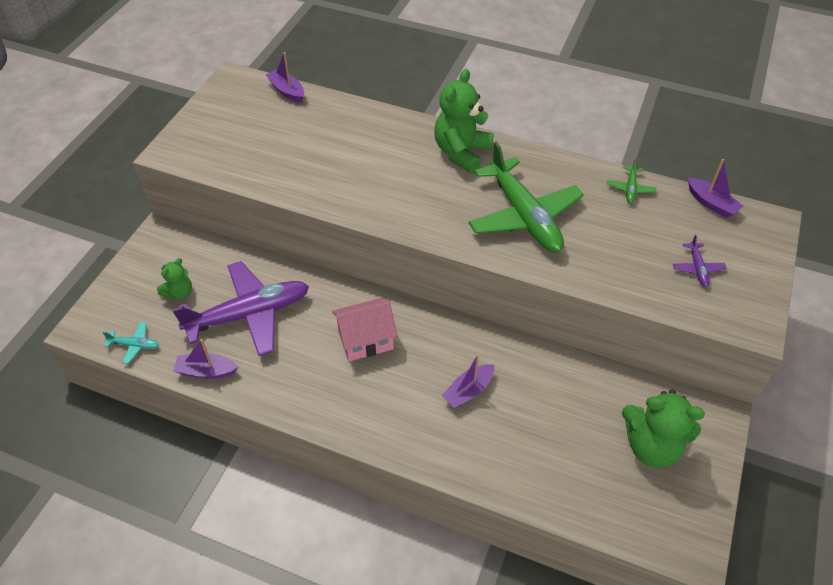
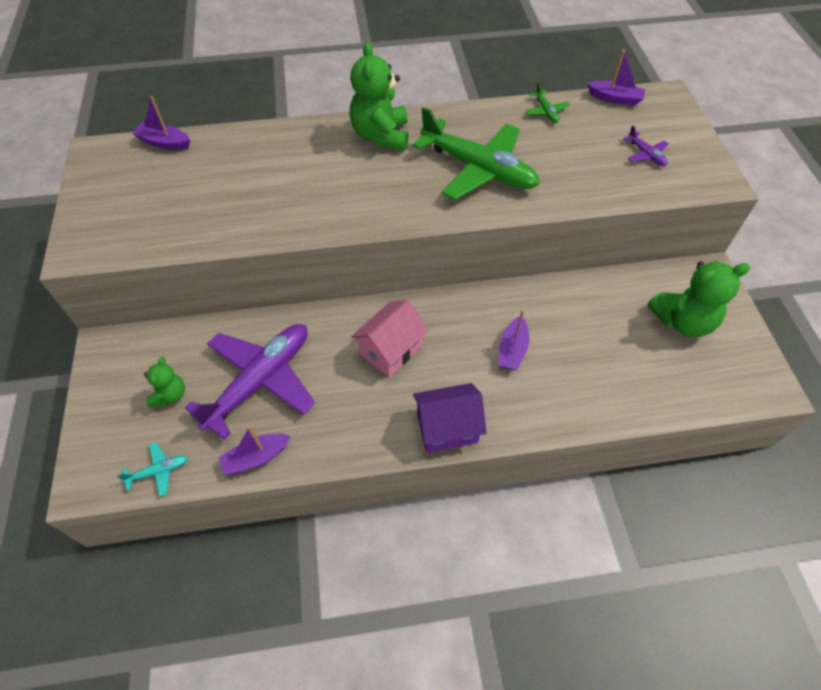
camera: 30 degrees left, 5 degrees up
(365, 426) = (447, 428): none -> purple house

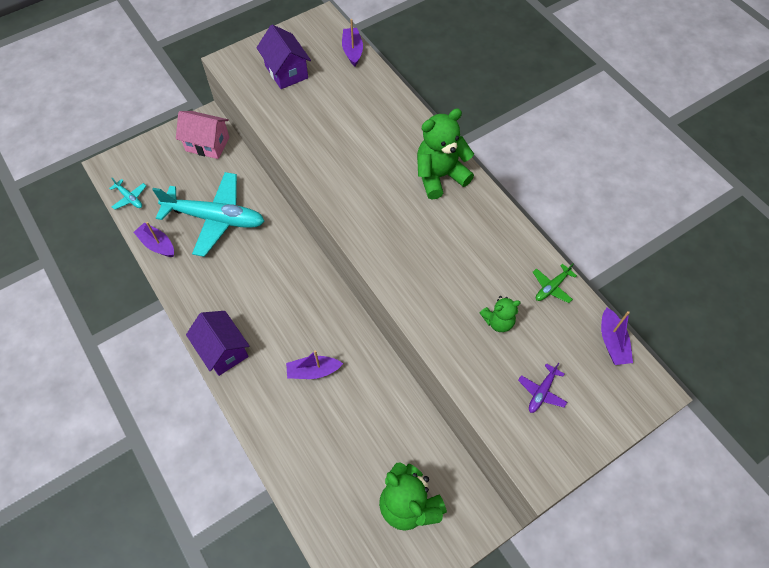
camera: 65 degrees right, 5 degrees up
(142, 205) = (286, 72): none -> purple house
(170, 395) = (184, 175): green teddy bear -> green teddy bear (498, 321)
(260, 381) = (215, 218): purple plane -> turquoise plane
(390, 350) = (275, 286): pink house -> pink house (207, 144)
(478, 169) = (440, 260): green plane -> none

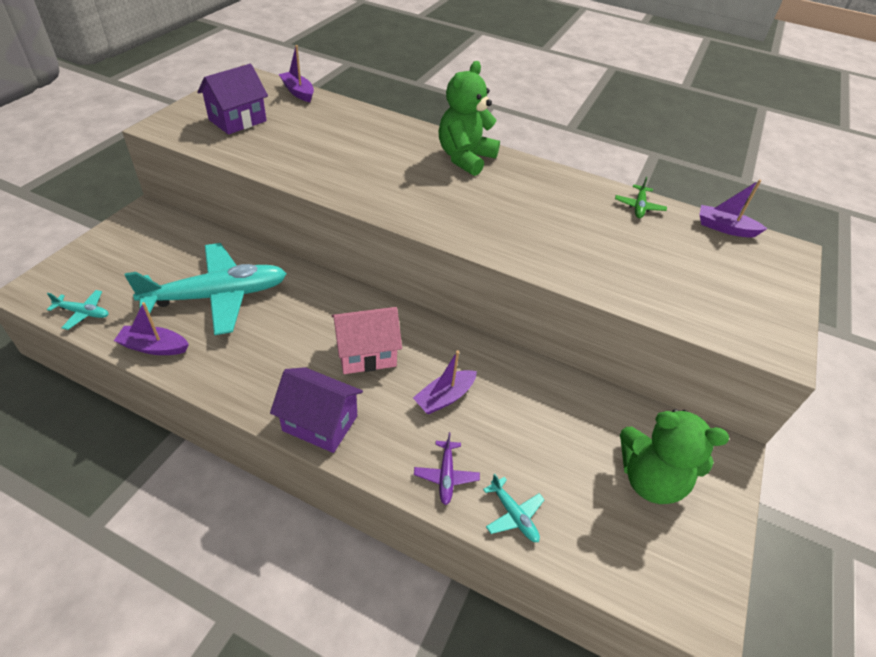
camera: 35 degrees left, 15 degrees down
(207, 144) = (161, 232): pink house -> pink house (366, 354)
(286, 72) = (237, 120): purple house -> purple house turned 75 degrees counterclockwise
(299, 476) = (513, 515): none -> turquoise plane
(498, 321) = (621, 247): green teddy bear -> none
(541, 392) = (712, 286): purple plane -> purple plane (446, 475)
(612, 342) = (725, 228): purple boat -> purple boat turned 150 degrees clockwise

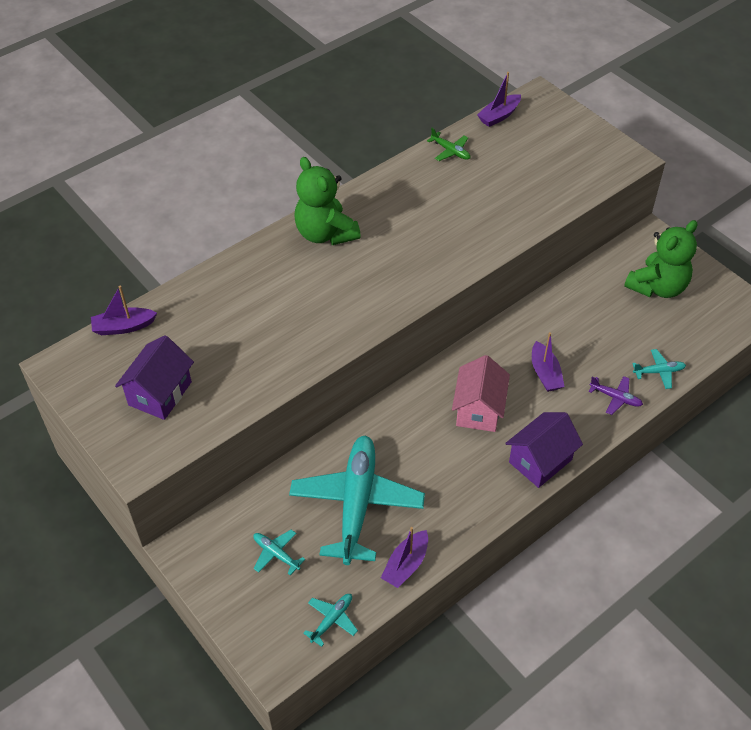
camera: 60 degrees left, 5 degrees up
(150, 262) = (276, 554): none -> turquoise plane
(237, 120) = (160, 393): purple house -> purple house turned 45 degrees clockwise

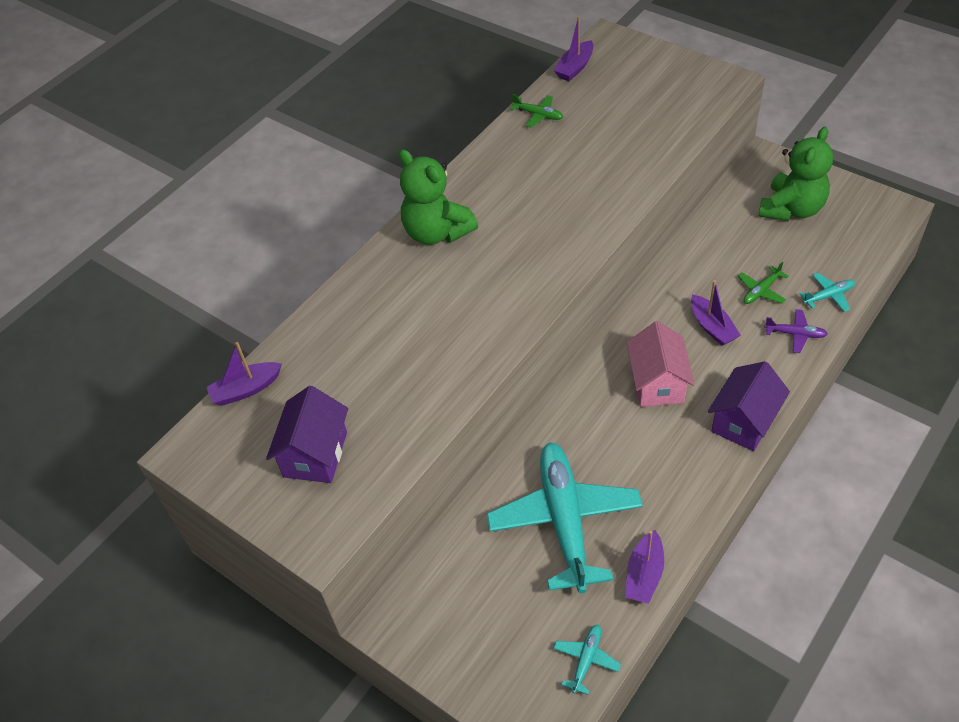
camera: 10 degrees left, 0 degrees up
(276, 554) = (496, 602): turquoise plane -> none
(601, 352) = (761, 290): none -> green plane

